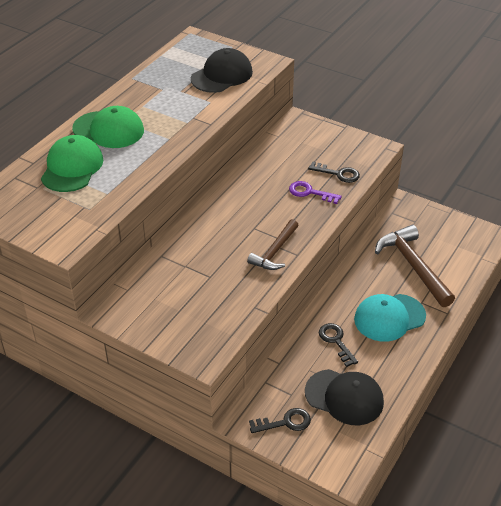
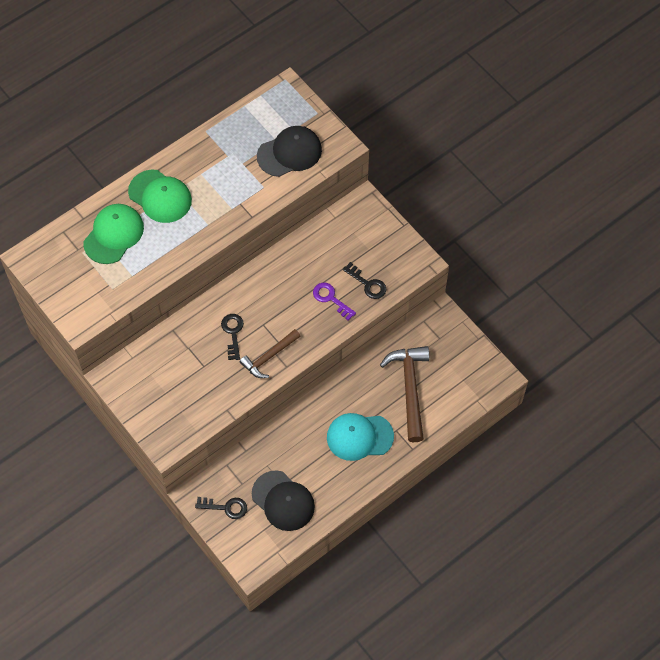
camera: 20 degrees right, 20 degrees up
(336, 341) = (302, 445): black key -> black key (233, 333)

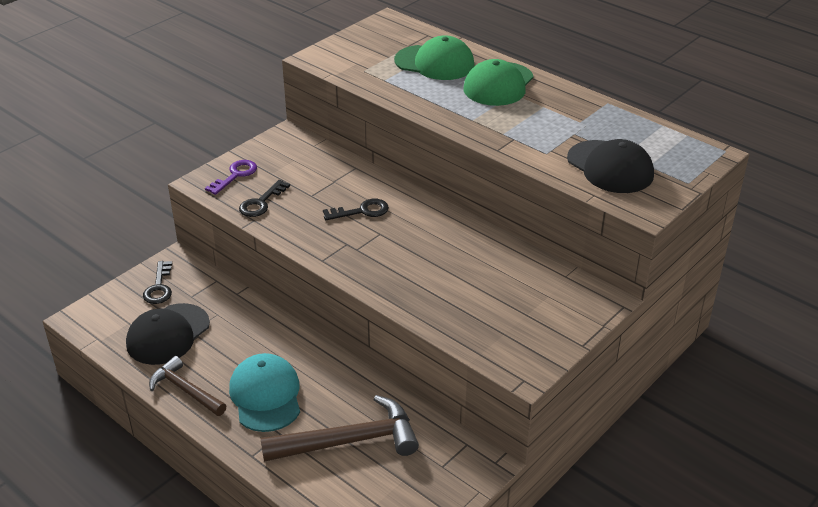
camera: 80 degrees right, 25 degrees down
(269, 357) = (333, 244): brown hammer -> brown hammer (185, 390)
(331, 299) = (434, 287): purple key -> purple key (235, 175)
(367, 284) = (469, 319): black key -> black key (261, 203)

